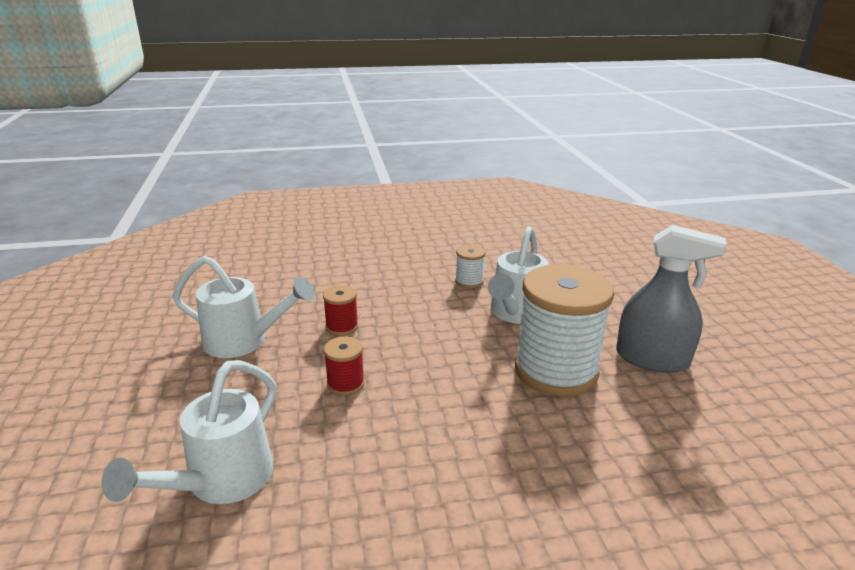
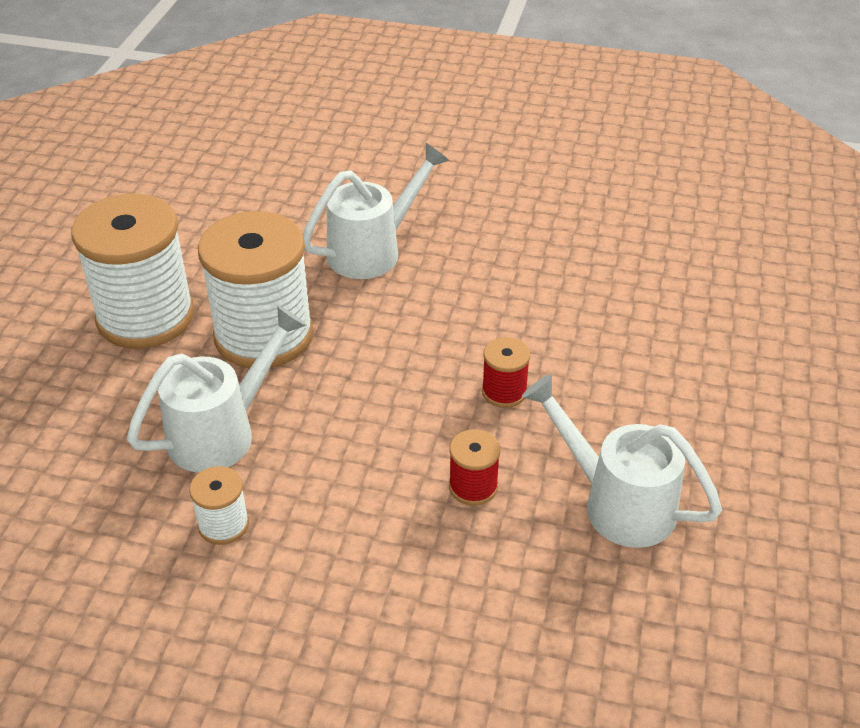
camera: 155 degrees left, 15 degrees up
(221, 481) = (650, 327): white watering can -> white watering can (372, 251)
(652, 359) = (146, 317): grey spray bottle -> white spool

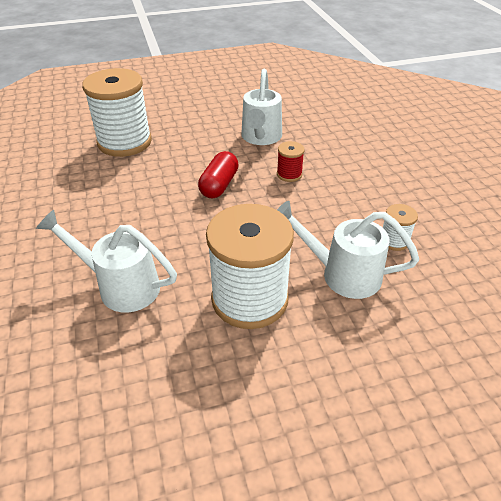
camera: 120 degrees left, 0 degrees up
(146, 317) = (283, 383): white spool -> white spool (124, 142)
(504, 392) = (219, 185): red spool -> red capsule

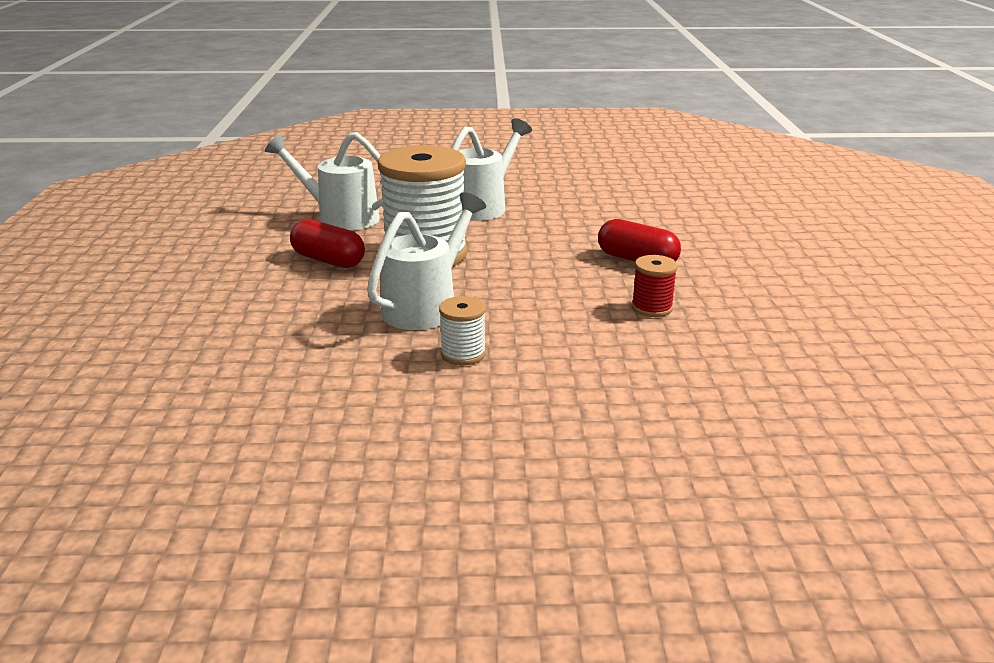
camera: 105 degrees right, 15 degrees down
(124, 142) = (753, 216): white spool -> none
(260, 137) = (767, 301): white watering can -> white watering can (340, 217)
(288, 370) = (328, 260): none -> red capsule

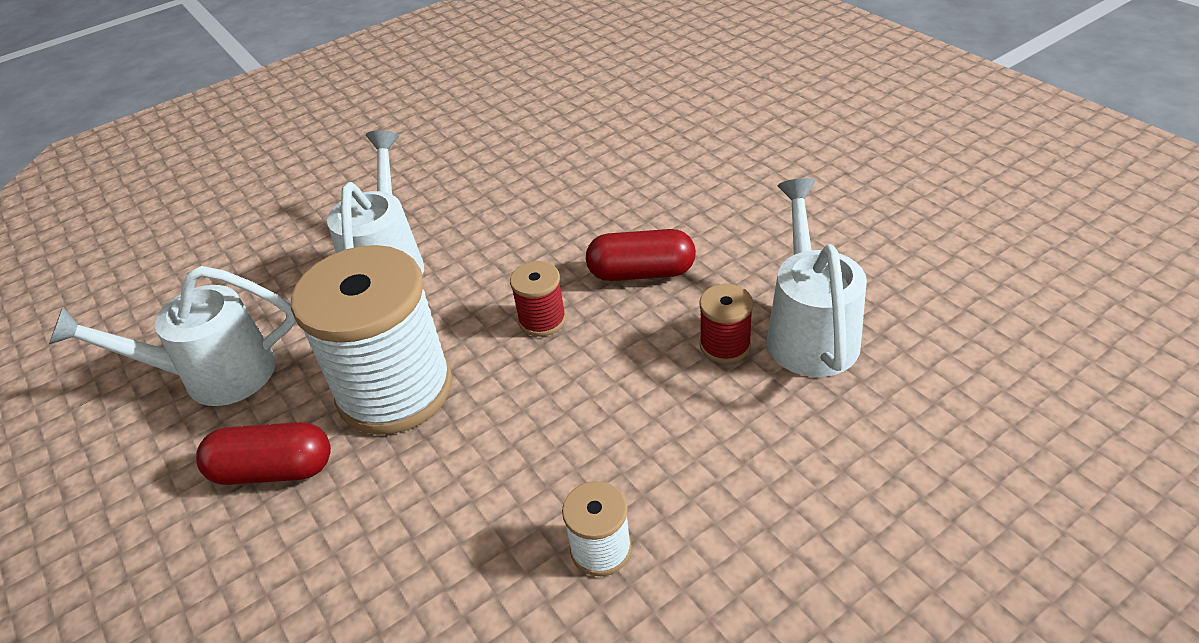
camera: 30 degrees left, 15 degrees up
(426, 307) = (481, 488): white watering can -> white watering can (810, 331)
(546, 258) = (542, 320): none -> red spool

